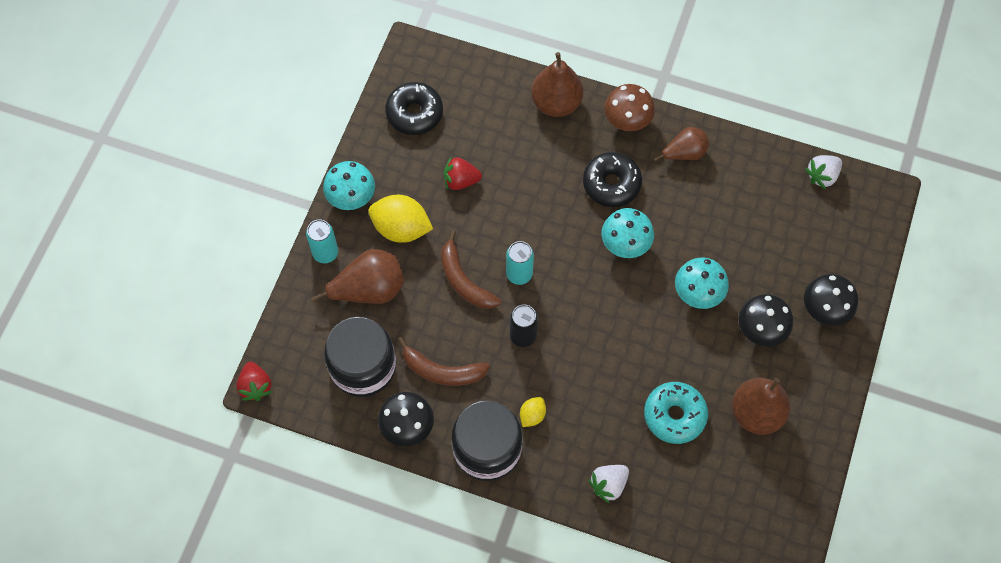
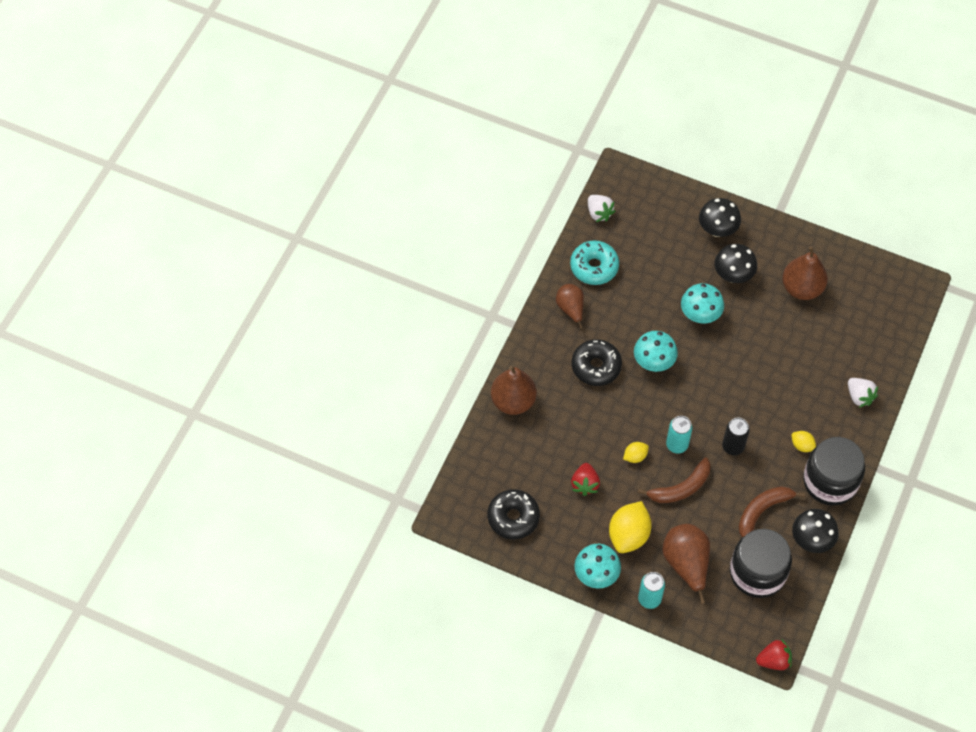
camera: 85 degrees left, 5 degrees down
(442, 371) = (762, 511): brown banana -> brown banana turned 150 degrees counterclockwise
(500, 230) = (635, 456): none -> yellow lemon
(627, 121) = (536, 348): brown mushroom -> none
(674, 415) = (803, 344): turquoise donut -> turquoise donut (594, 267)

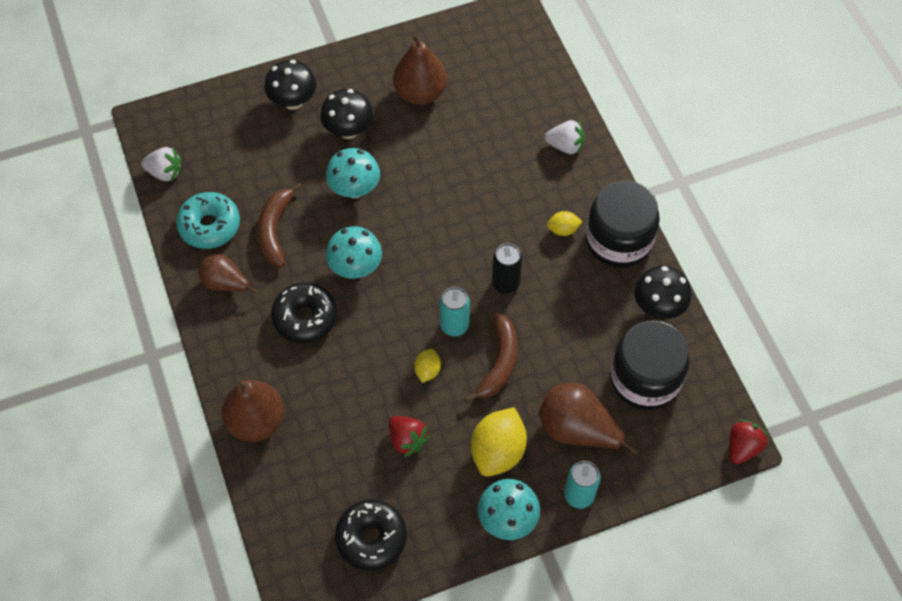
camera: 45 degrees left, 0 degrees up
(629, 535) = (498, 451): yellow lemon -> yellow lemon turned 45 degrees clockwise
(762, 511) = (590, 318): brown banana -> brown banana (275, 229)

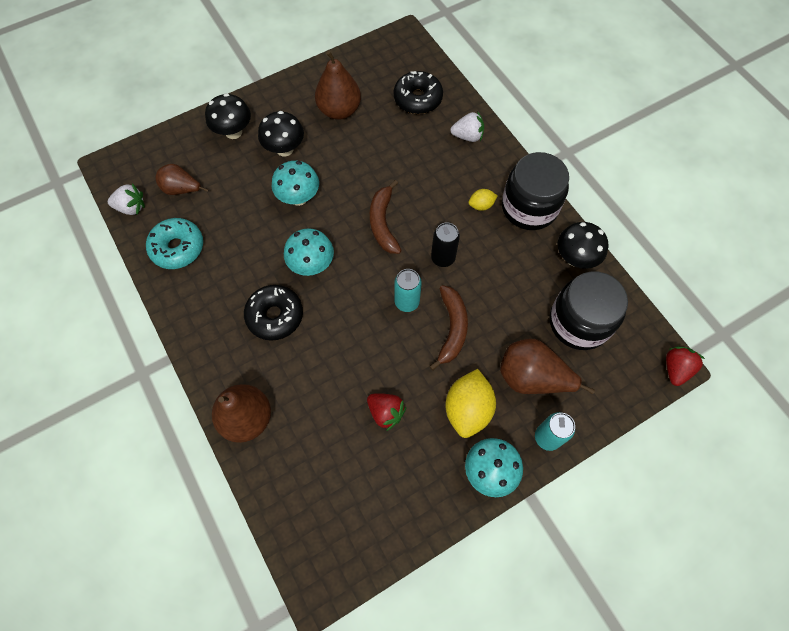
camera: 10 degrees left, 5 degrees up
(226, 283) = (199, 297): brown pear -> brown pear (182, 189)
(275, 229) = (236, 242): brown banana -> brown banana (383, 223)
(371, 538) = (371, 512): black donut -> black donut (418, 99)
(427, 370) = (391, 346): yellow lemon -> none

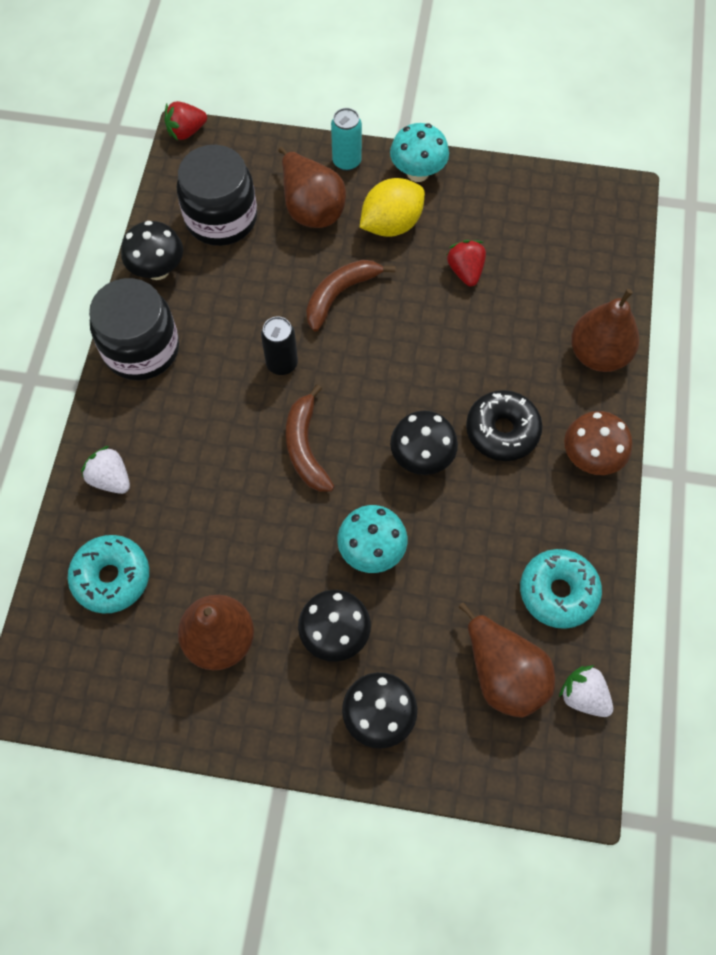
camera: 140 degrees left, 0 degrees up
(182, 189) = (503, 674): brown pear -> brown pear, size x1.56
(207, 339) = (590, 458): none -> brown mushroom
(311, 265) = (422, 457): turquoise mushroom -> black mushroom
(383, 223) = (306, 447): brown banana -> brown banana turned 135 degrees clockwise
(407, 302) = (359, 348): turquoise can -> none
(418, 99) = (111, 577): black donut -> turquoise donut
(481, 205) = (186, 387): yellow lemon -> none

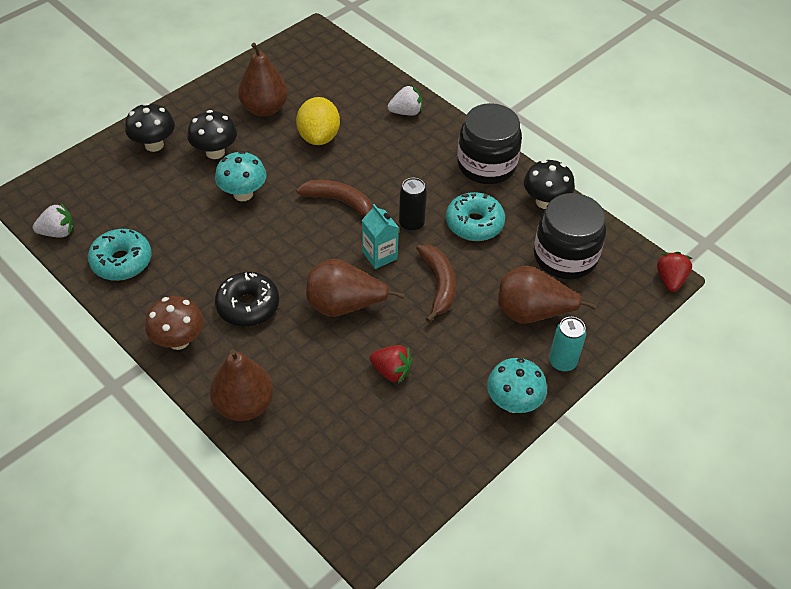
camera: 125 degrees right, 15 degrees down
(111, 577) = (345, 86): turquoise donut -> turquoise donut (474, 223)
(346, 364) = (379, 255): none -> turquoise carton
(391, 224) = (475, 352): yellow lemon -> yellow lemon (319, 137)
(422, 457) = (274, 252): black mushroom -> none
(503, 674) = (111, 206): brown pear -> brown pear (344, 305)

